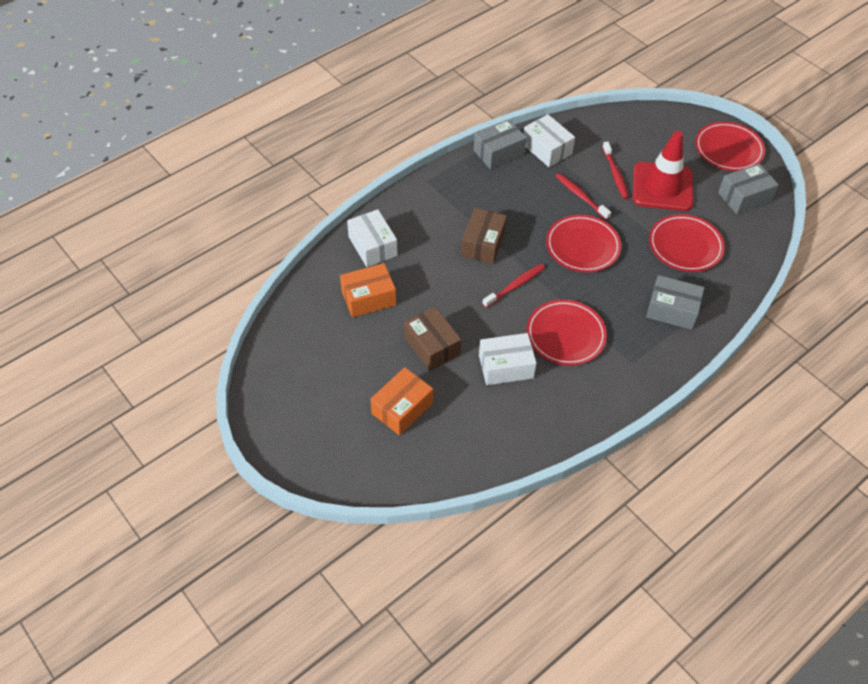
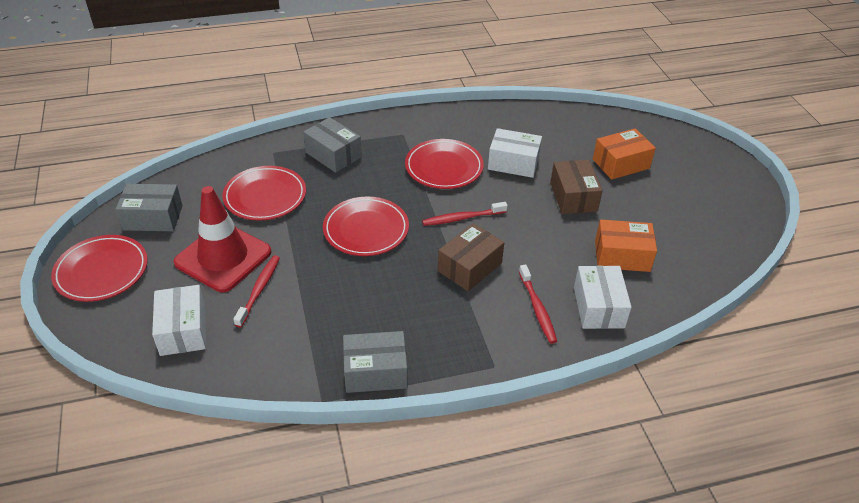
camera: 155 degrees left, 10 degrees down
(547, 149) = (310, 353): white box -> white box (183, 330)
(580, 196) = (322, 279): red toothbrush -> red toothbrush (537, 308)

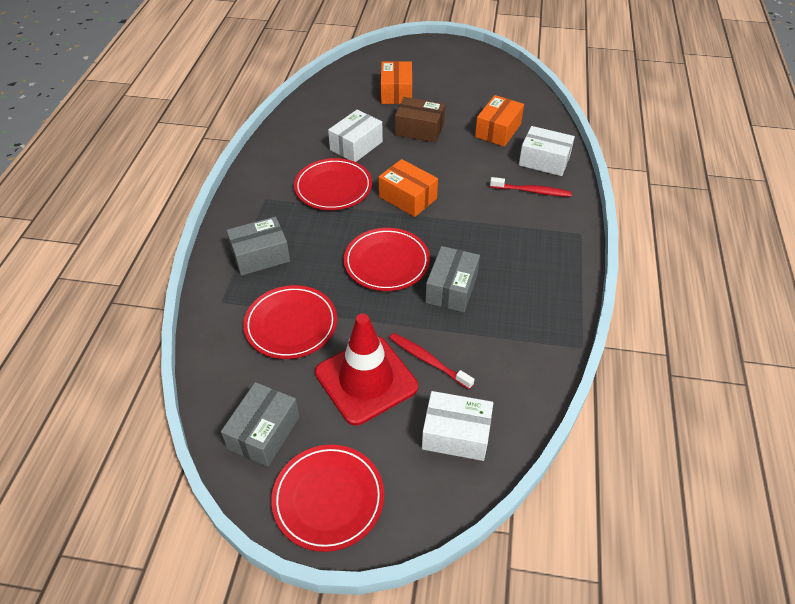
camera: 65 degrees left, 5 degrees up
(375, 372) = (562, 304): grey box -> grey box (451, 288)
(462, 218) = (407, 198): red toothbrush -> orange box
(469, 267) = (469, 212): brown box -> none

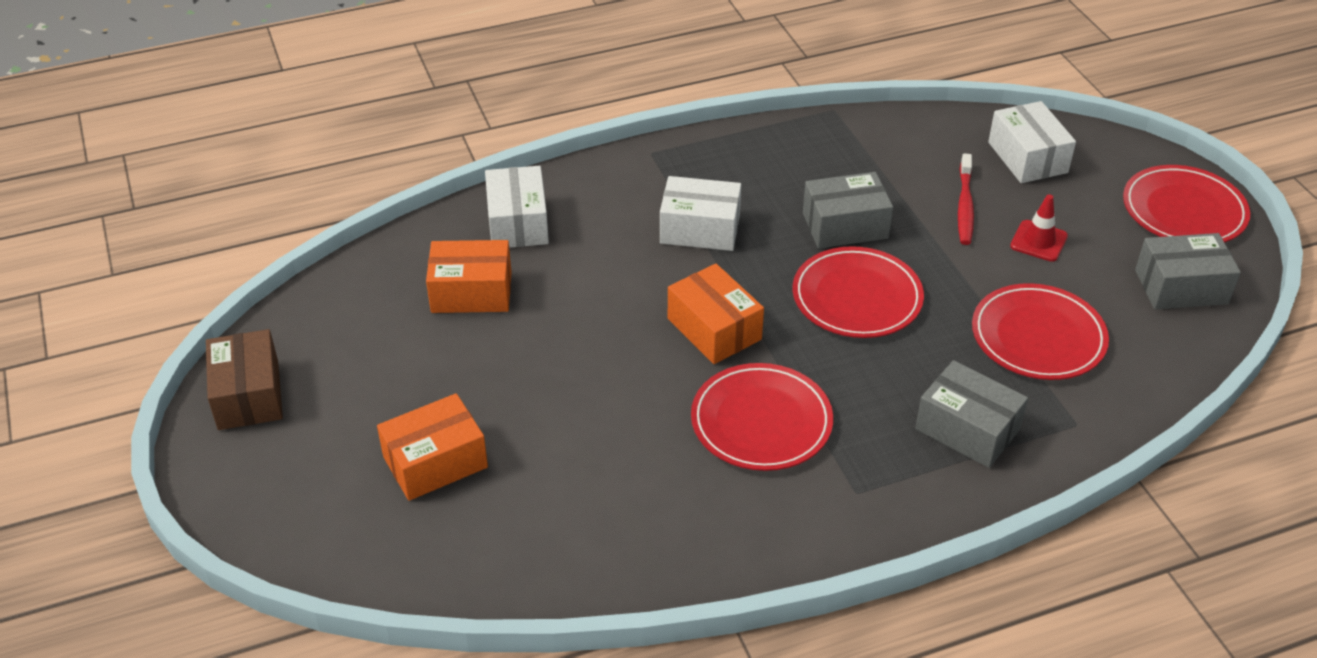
camera: 120 degrees left, 5 degrees down
(356, 146) = (636, 444): white box -> white box (700, 229)
(366, 380) = (1038, 241): red traffic cone -> red traffic cone, size x0.46
(407, 198) = (714, 329): orange box -> orange box turned 45 degrees counterclockwise
(419, 129) = (532, 384): brown box -> brown box (248, 395)
(532, 191) = (599, 214): red toothbrush -> none

